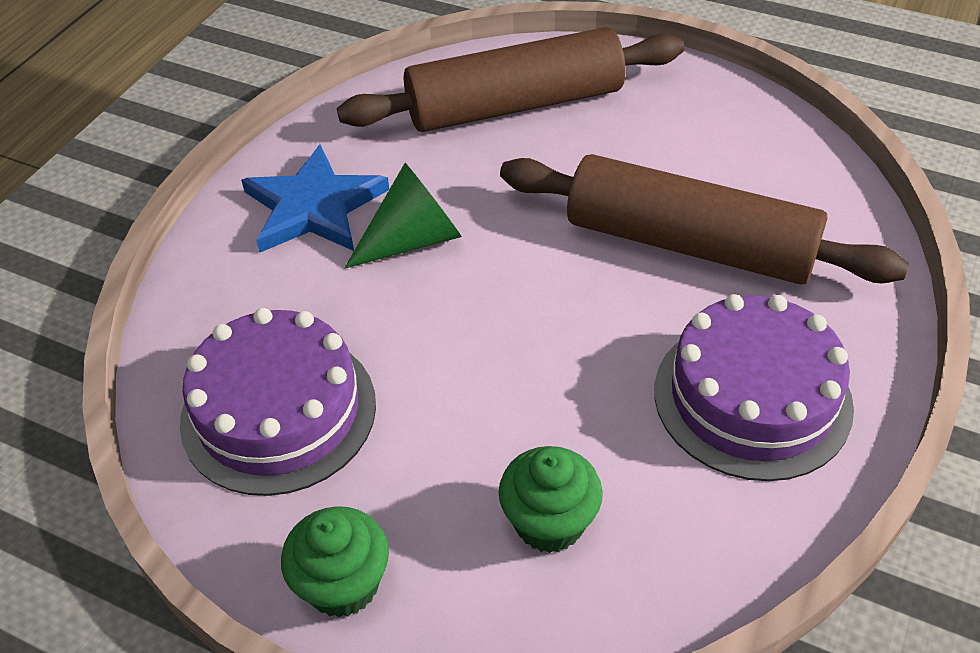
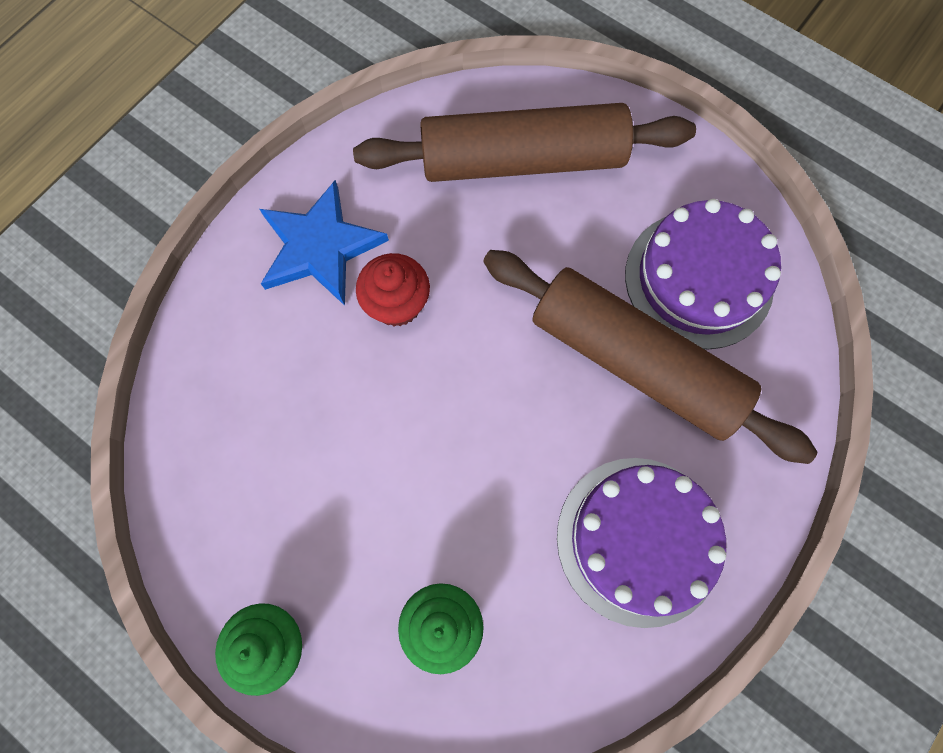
camera: 10 degrees right, 25 degrees up
(278, 411) = (252, 465): purple cake -> purple cake (698, 279)
(413, 240) = (397, 304): green cone -> red cupcake

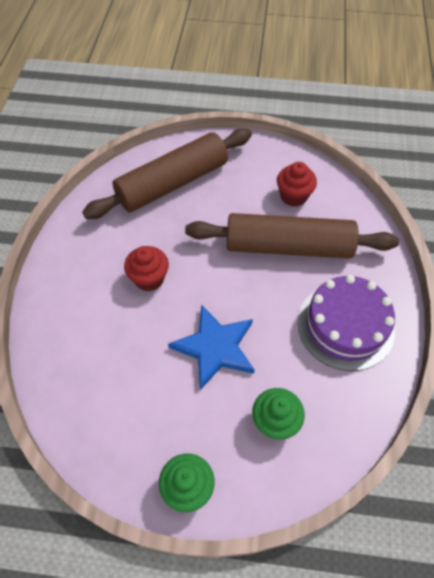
camera: 30 degrees left, 15 degrees down
(319, 247) = (88, 271): blue star -> blue star (215, 347)
(698, 279) = (293, 196): purple cake -> red cupcake

